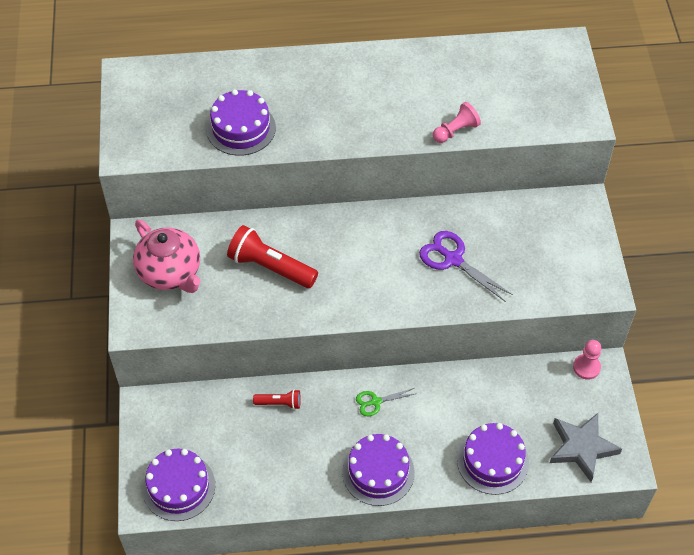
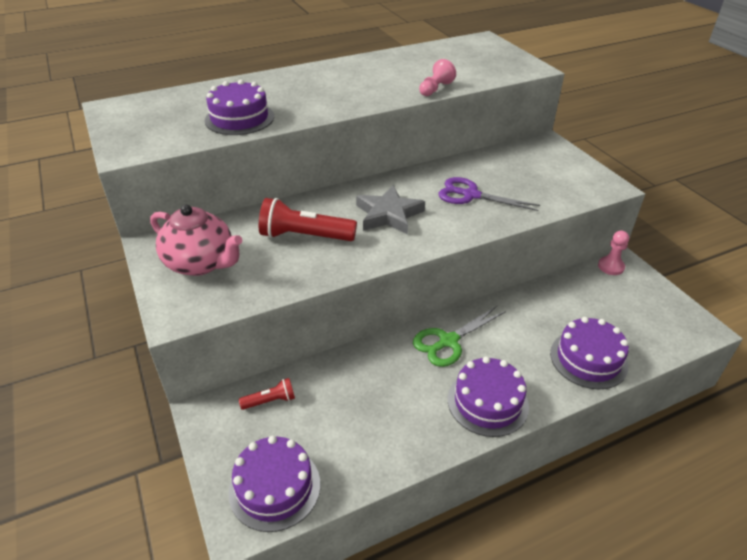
camera: 20 degrees left, 15 degrees down
(279, 403) = (353, 369): red flashlight -> red flashlight (270, 401)
(375, 402) = (448, 341): green scissors -> green scissors, size x1.70
(581, 448) = (655, 325): grey star -> grey star (388, 214)

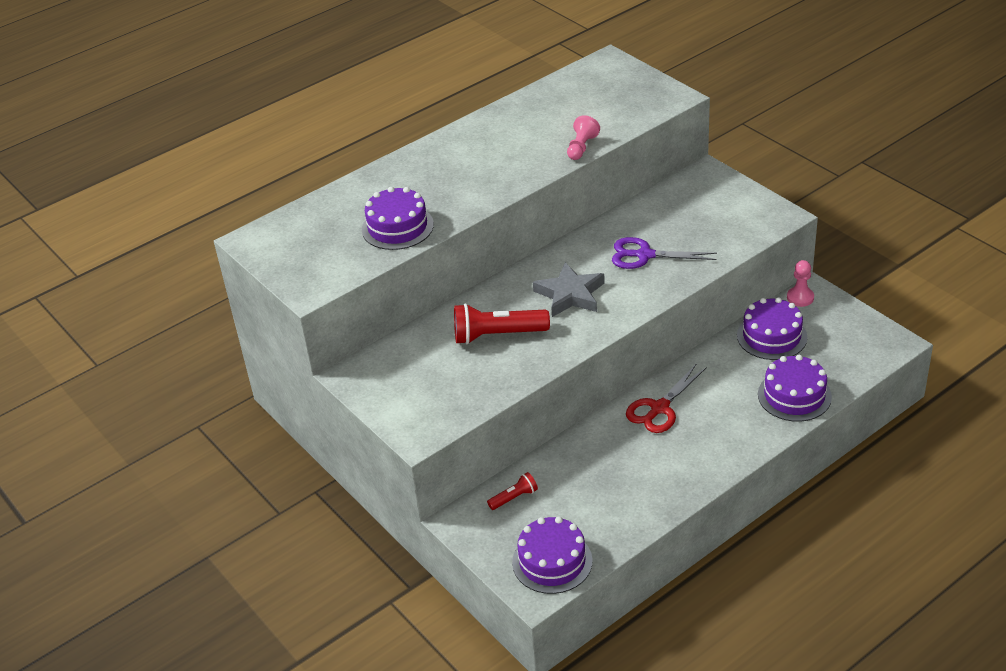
camera: 10 degrees left, 0 degrees up
(201, 263) = (411, 383): pink teapot -> none
(448, 341) = (659, 408): green scissors -> red scissors
(487, 402) = (712, 454): purple cake -> purple cake (771, 336)

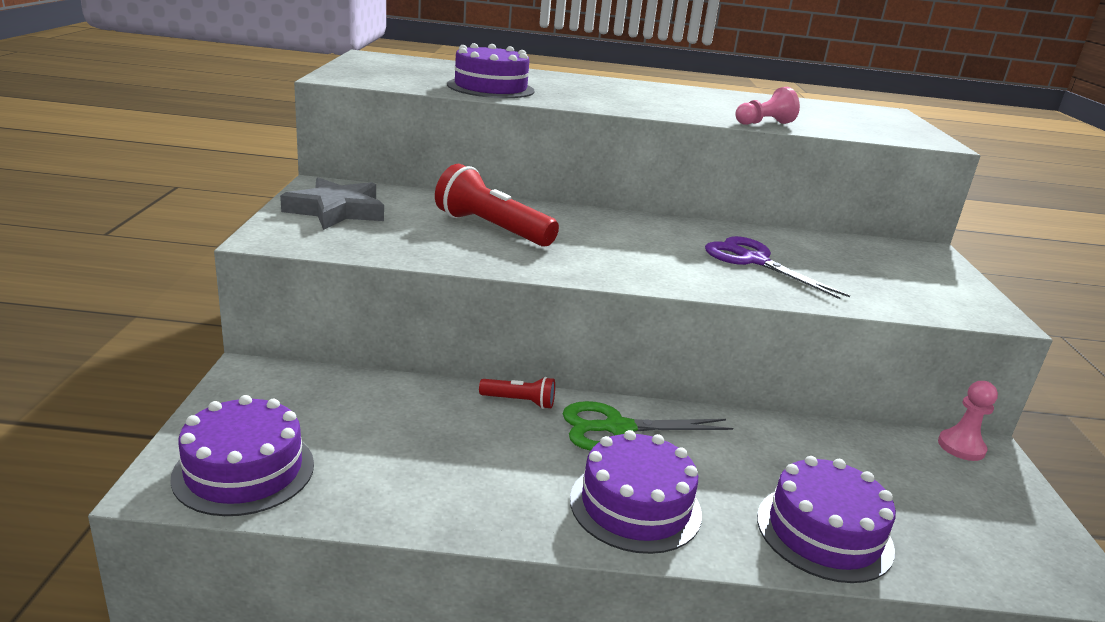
camera: 35 degrees right, 15 degrees down
(514, 497) = (331, 393): red flashlight -> red flashlight (520, 401)
(570, 294) = (618, 243): grey star -> grey star (336, 211)
(659, 408) = (617, 428): red scissors -> green scissors
(771, 336) = (869, 456): purple cake -> purple cake (635, 505)

